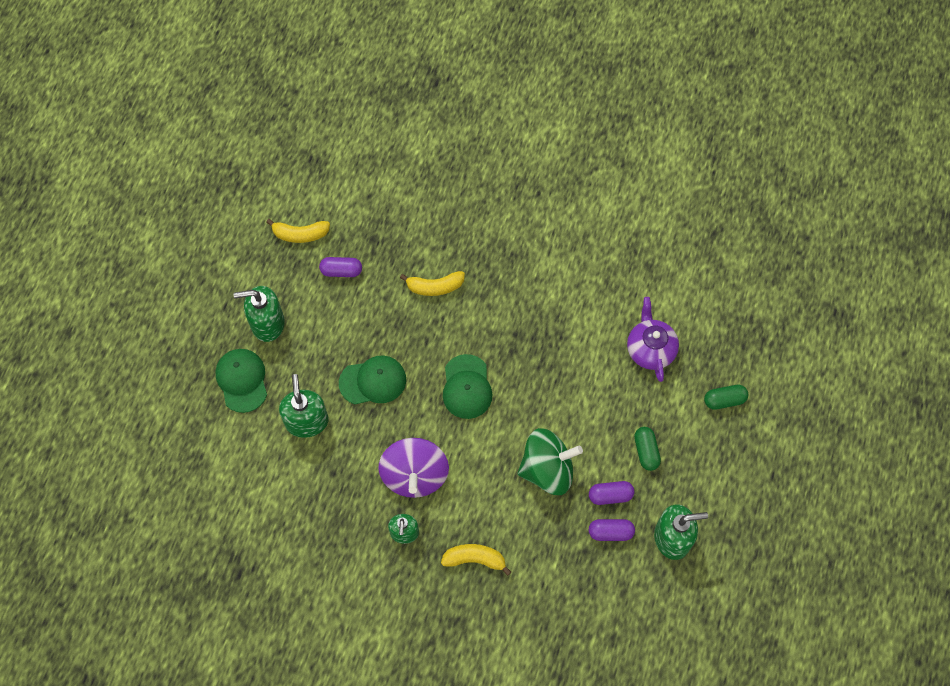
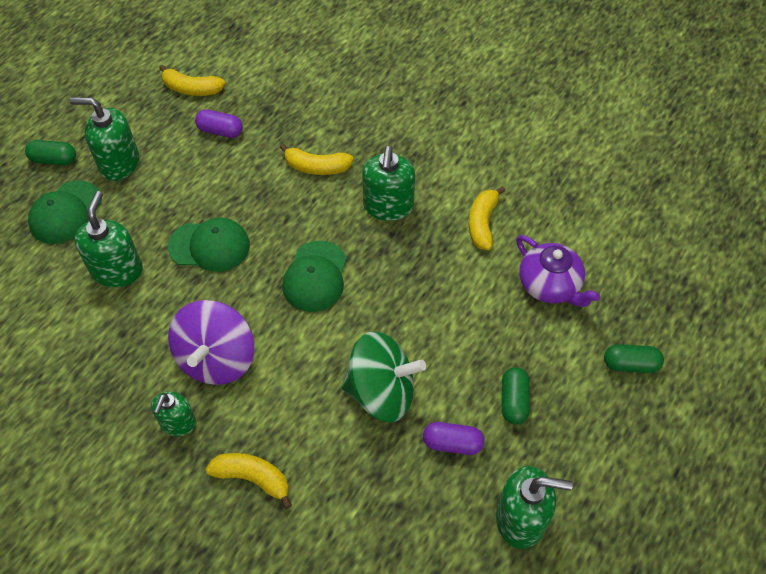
camera: 15 degrees right, 10 degrees down
(210, 334) = (54, 160): none -> green capsule
(242, 380) = (65, 212): green cap -> green cap turned 150 degrees counterclockwise
(505, 309) = (388, 206): none -> green soap dispenser
(584, 306) = (482, 223): none -> yellow banana
(610, 532) = (439, 490): purple capsule -> none
(650, 349) = (550, 285): purple teapot -> purple teapot turned 135 degrees clockwise

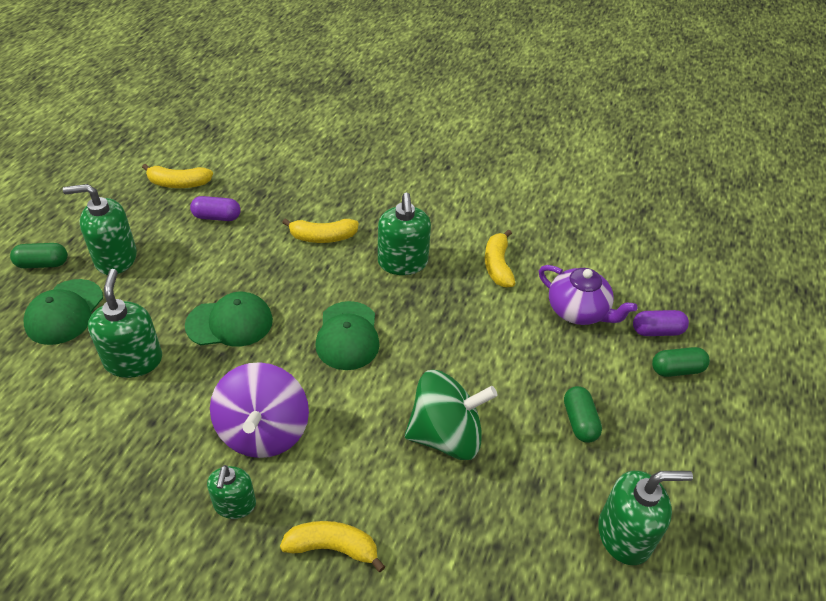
camera: 15 degrees left, 10 degrees down
(452, 443) = (532, 473): purple capsule -> purple capsule (657, 331)

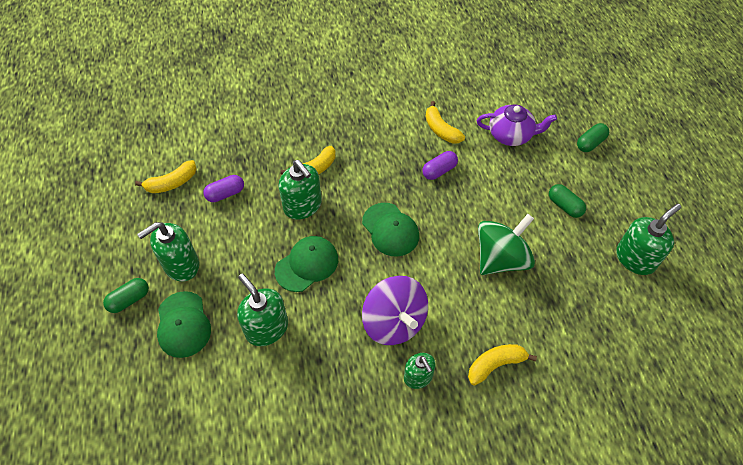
camera: 30 degrees left, 10 degrees up
(402, 262) = (381, 159): green soap dispenser -> green soap dispenser (303, 206)
(657, 331) = (562, 124): purple capsule -> purple capsule (439, 171)

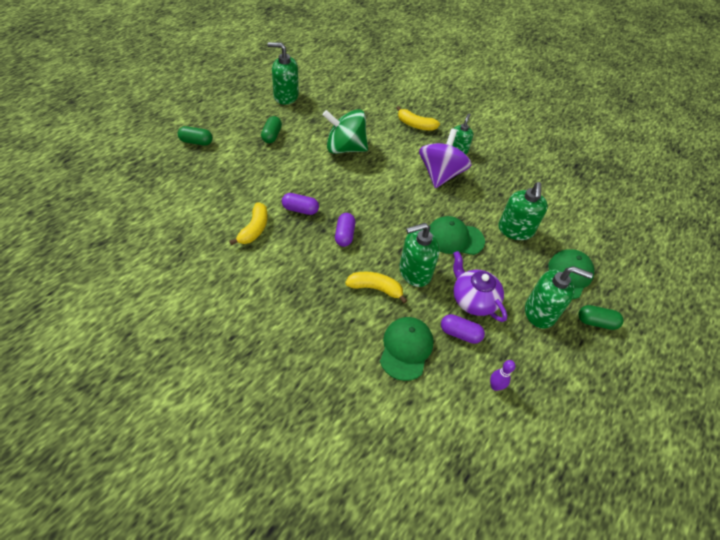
camera: 135 degrees left, 5 degrees down
(172, 183) = (495, 386): yellow banana -> purple bowling pin
(303, 206) = (414, 272): green soap dispenser -> green soap dispenser turned 120 degrees counterclockwise
(384, 184) = (344, 235): none -> purple capsule
(390, 229) = (380, 210): green cap -> green cap (406, 349)
(511, 135) = (224, 185): purple teapot -> purple teapot (473, 300)

